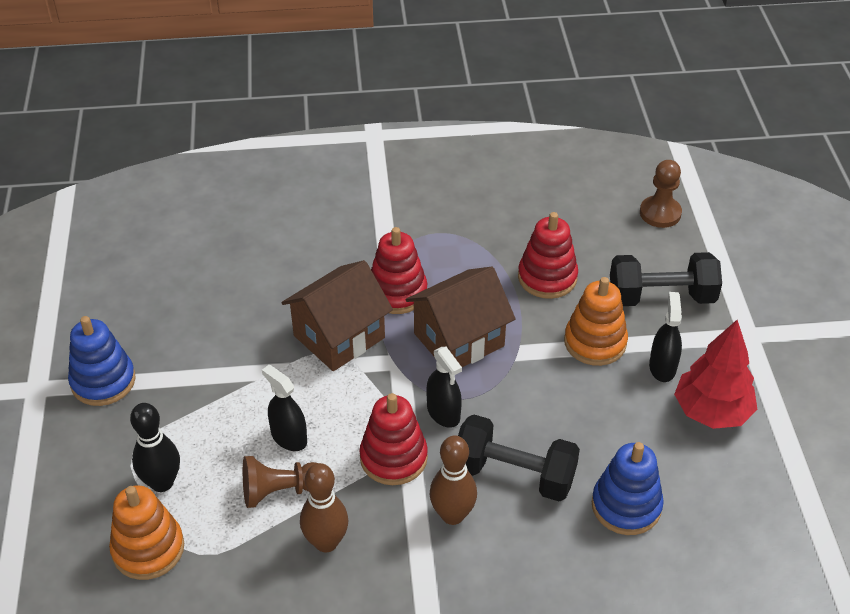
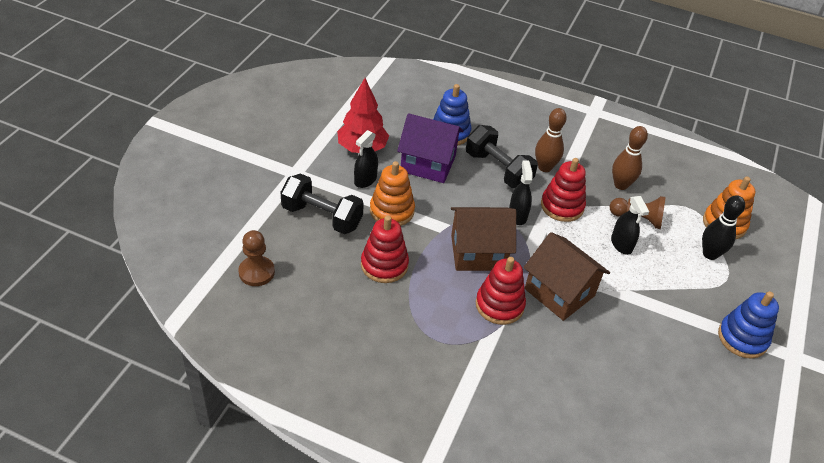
camera: 155 degrees left, 0 degrees up
(339, 337) = (559, 292): brown house -> brown house turned 60 degrees clockwise
(610, 433) = (428, 164): none -> purple house

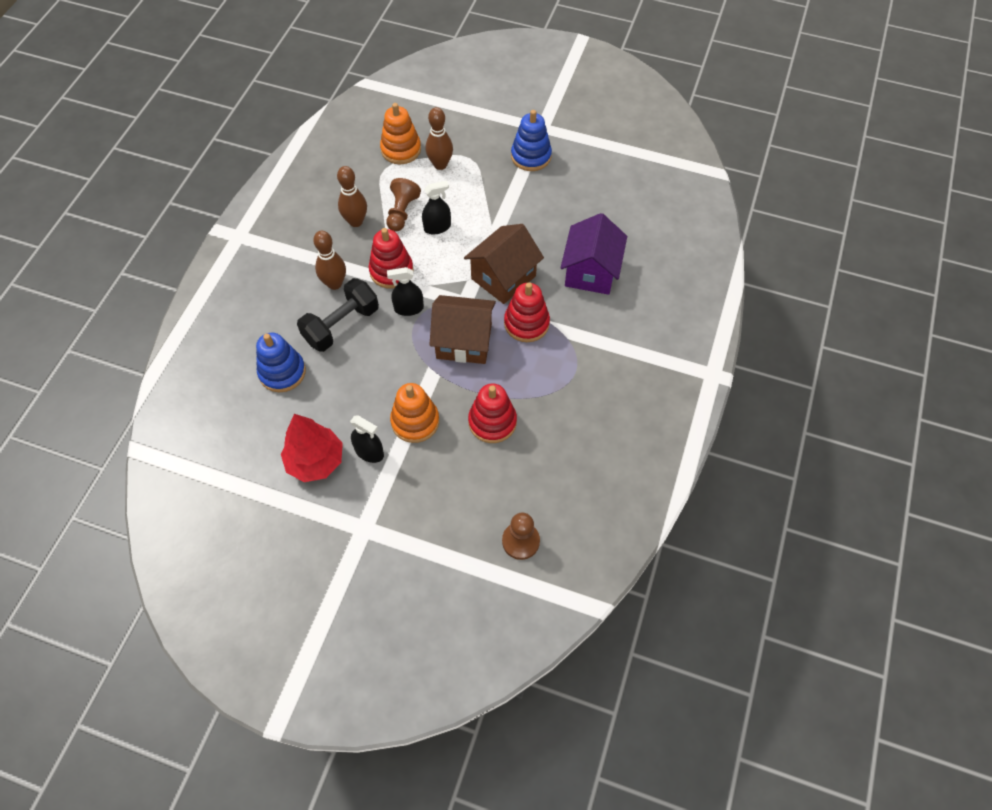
camera: 90 degrees left, 15 degrees up
(322, 217) = (432, 489): black dumbbell -> none
(428, 164) = (337, 391): purple house -> purple house (591, 271)
(478, 252) = (464, 341): brown house -> brown house turned 75 degrees counterclockwise
(710, 254) = (440, 164): black bowling pin -> brown bowling pin

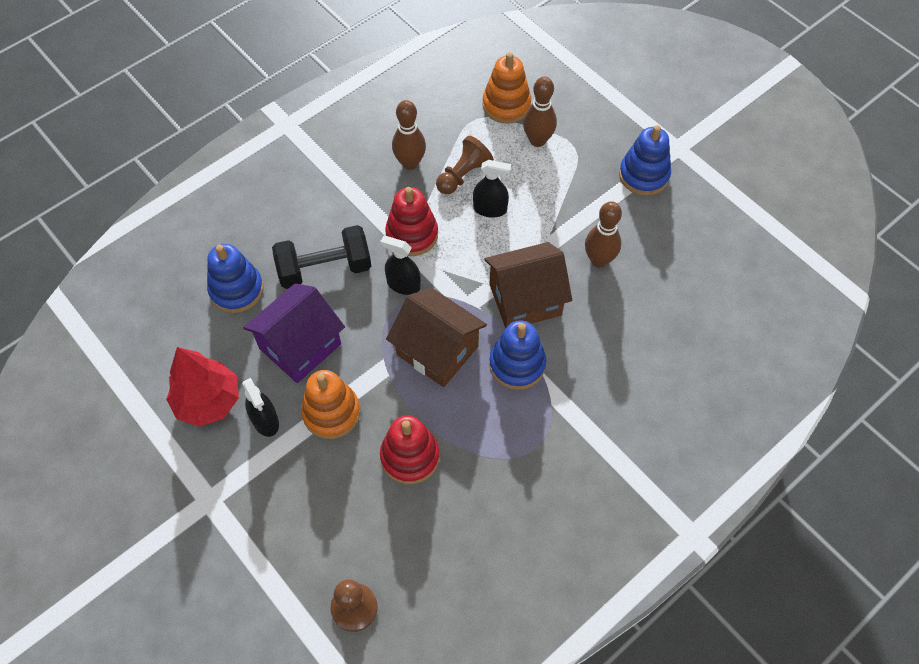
camera: 30 degrees right, 0 degrees up
(334, 283) = (346, 220): brown bowling pin -> brown bowling pin (599, 260)
(526, 323) = (517, 364): red stacking toy -> blue stacking toy
(591, 271) = (627, 341): purple house -> purple house (300, 346)

